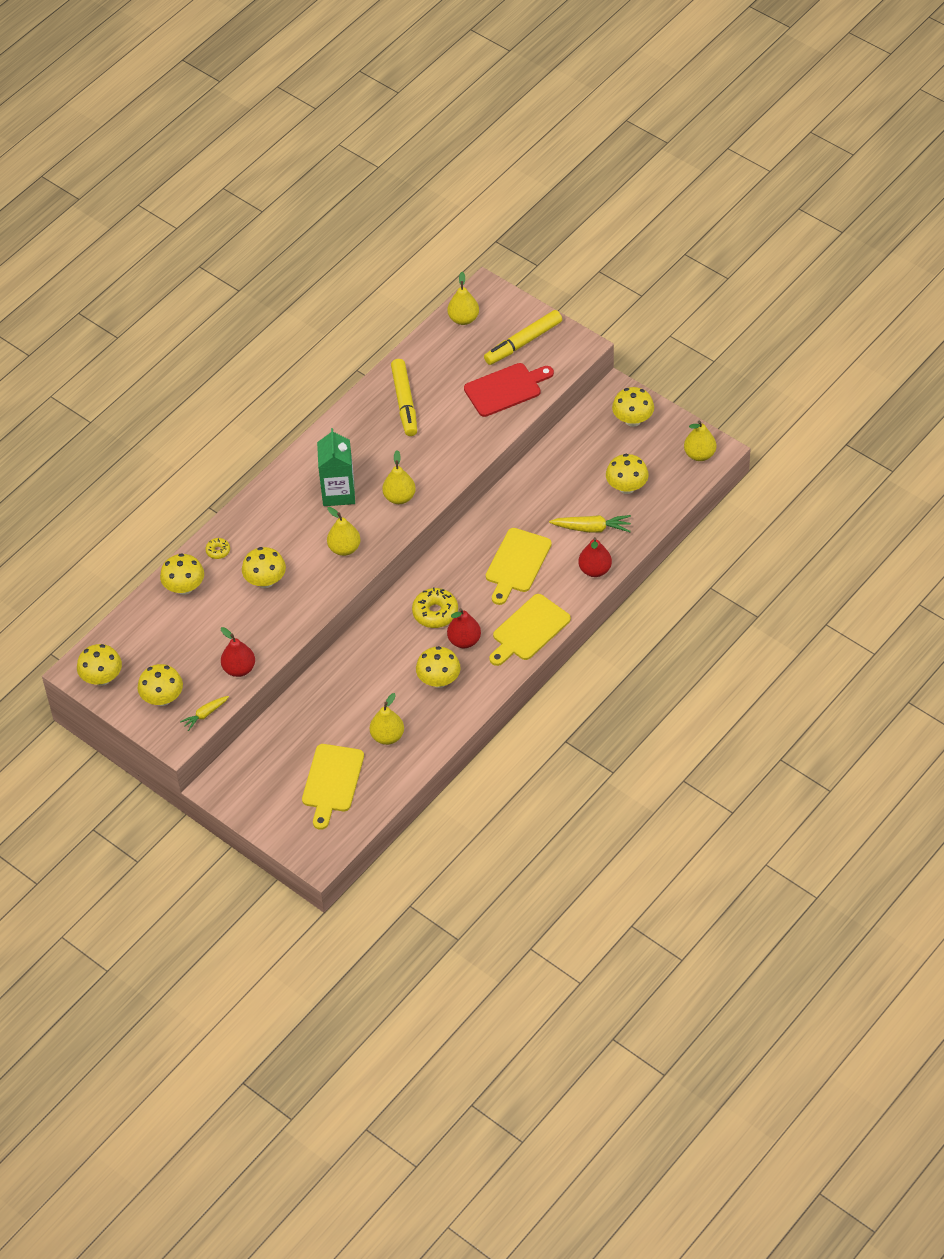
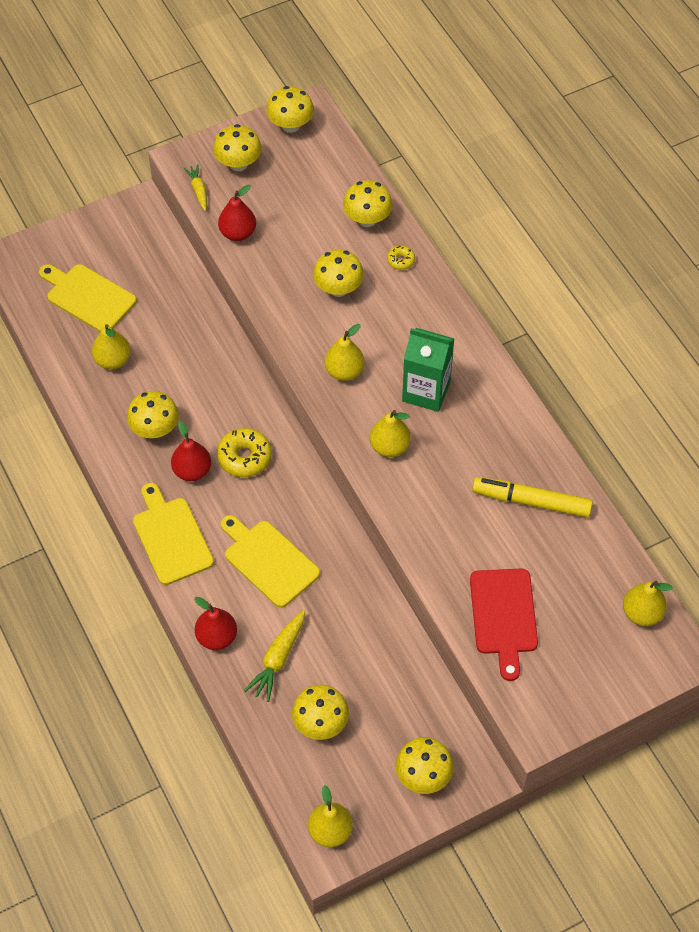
camera: 110 degrees right, 5 degrees up
(523, 342) = (572, 665): yellow marker -> none

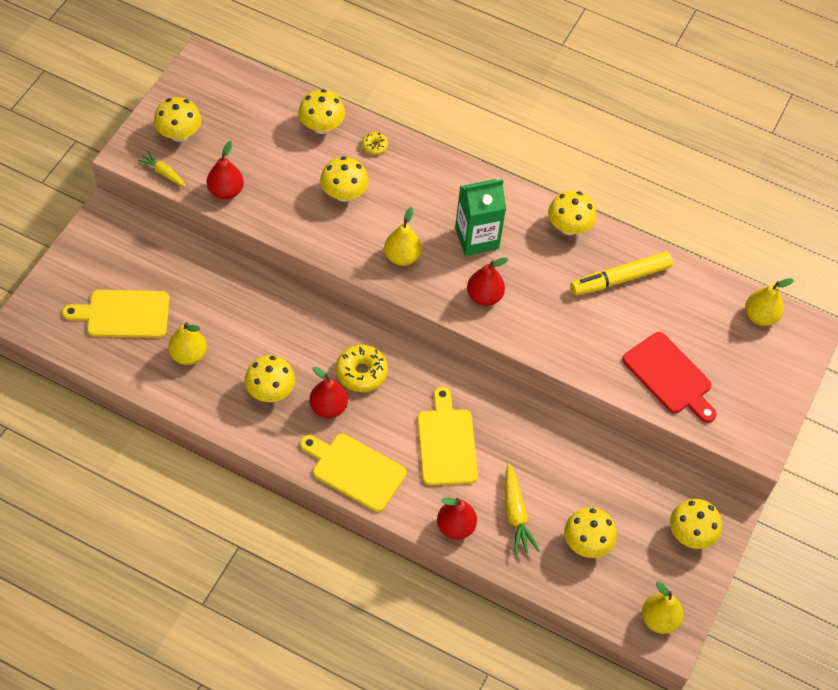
camera: 40 degrees left, 0 degrees up
(268, 561) = (446, 443): yellow cutting board -> yellow cutting board turned 75 degrees clockwise
(290, 125) = (197, 81): yellow mushroom -> yellow mushroom (569, 227)
(389, 447) = (484, 296): yellow pear -> red pear

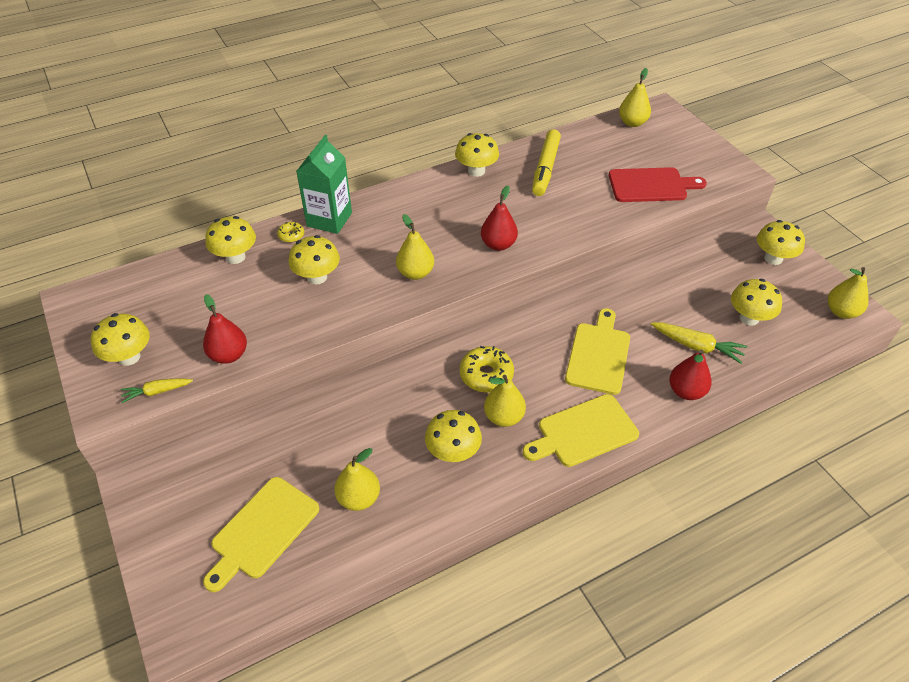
camera: 50 degrees left, 10 degrees down
(328, 407) = (503, 417): red pear -> yellow pear
(446, 443) = (598, 355): yellow cutting board -> yellow cutting board turned 75 degrees clockwise
(476, 238) = (439, 222): green carton -> green carton (329, 219)

